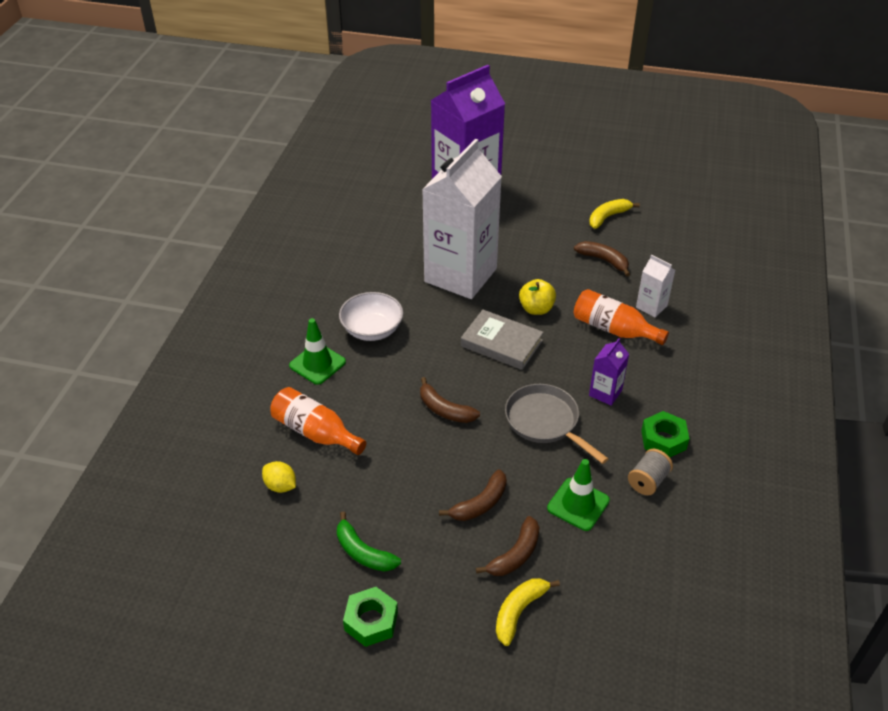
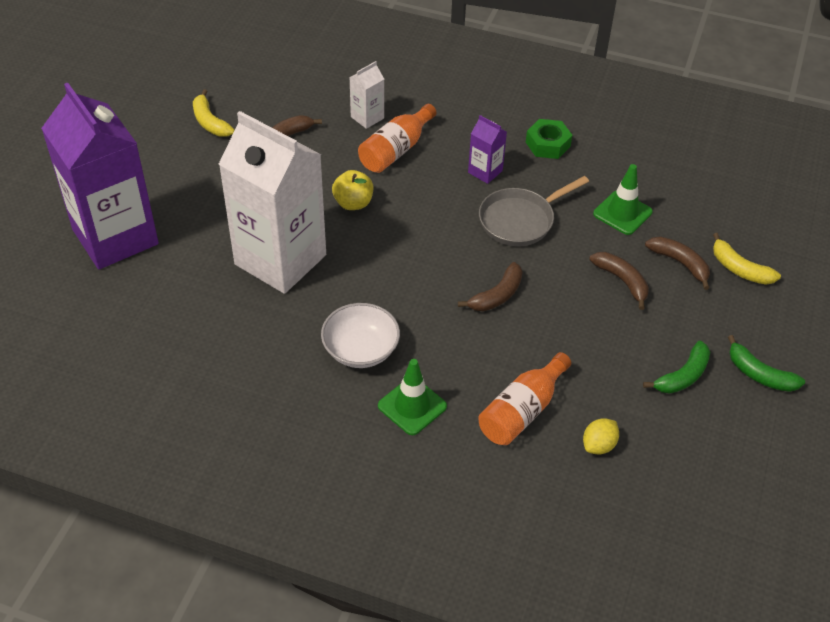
camera: 85 degrees left, 5 degrees up
(371, 621) = (759, 374): green nut -> green banana
(501, 343) = (403, 238): grey book -> none
(648, 481) = (596, 163): grey spool -> none

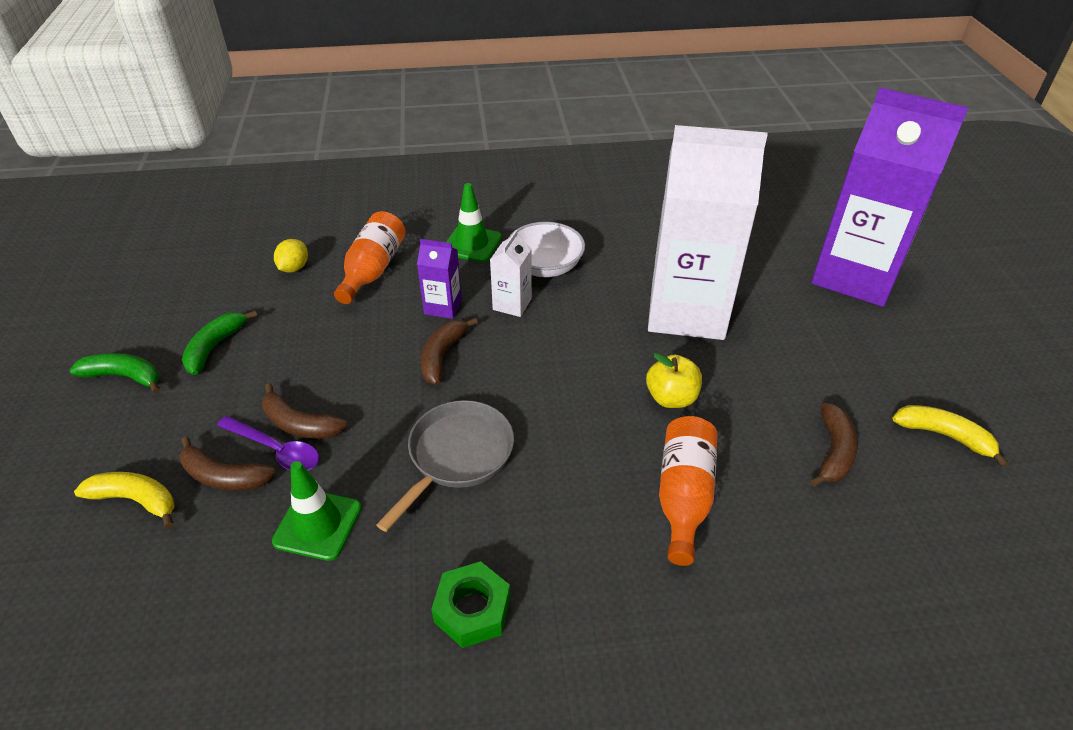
camera: 155 degrees right, 5 degrees down
(367, 117) = (769, 537): white carton -> white carton (512, 304)
(485, 171) = (541, 513): purple carton -> purple carton (443, 307)
(642, 268) = (276, 450): none -> purple spoon

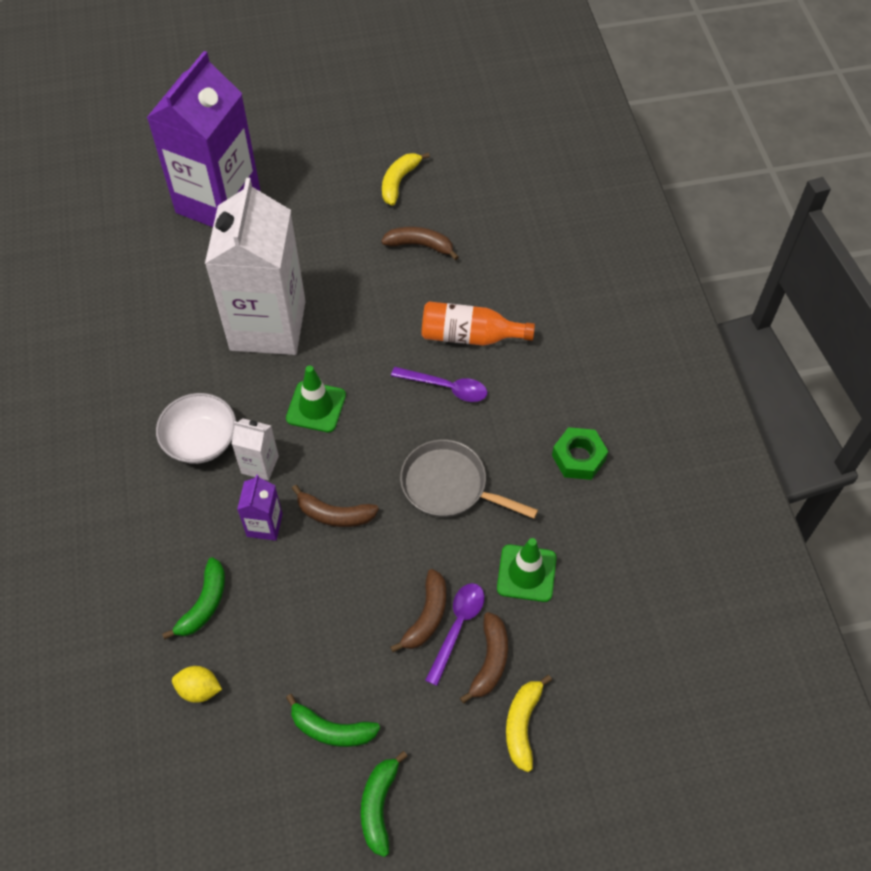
camera: 95 degrees left, 15 degrees up
(373, 270) = (204, 604): orange bottle -> green banana
(472, 244) = (160, 513): green traffic cone -> green traffic cone (316, 407)
(600, 463) = (446, 387): none -> purple spoon
(671, 398) = (374, 340): yellow apple -> none

